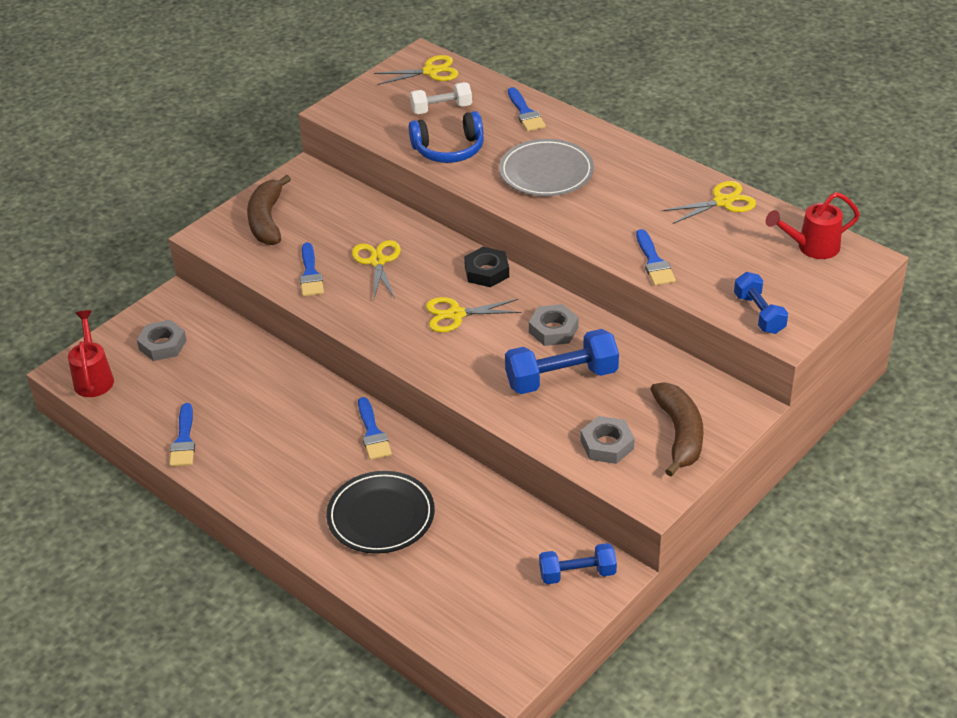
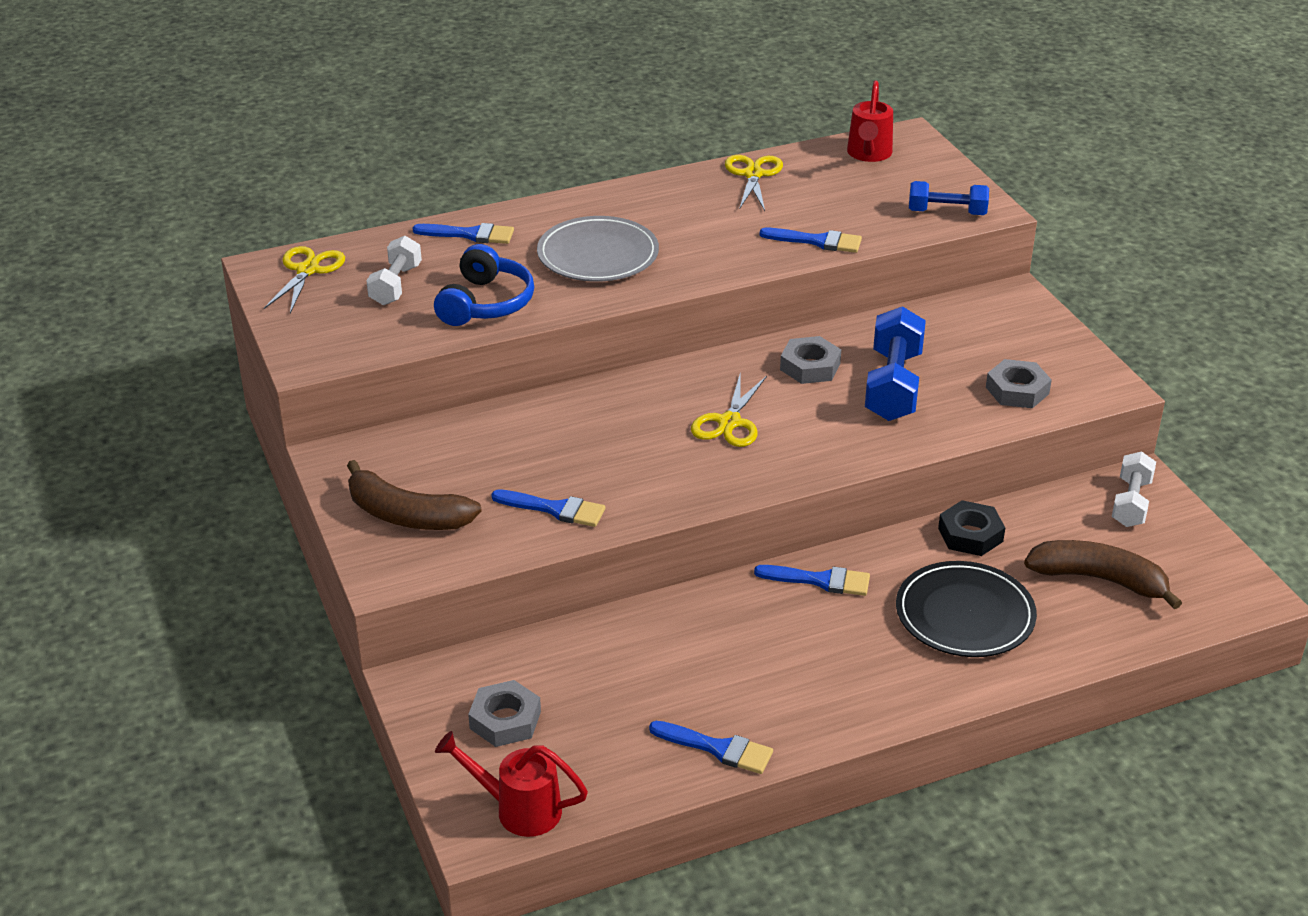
camera: 65 degrees left, 5 degrees down
(377, 261) = (579, 450): yellow scissors -> none
(487, 272) = (671, 379): black nut -> black nut (970, 534)
(577, 574) = (1131, 503): blue dumbbell -> white dumbbell
(679, 434) = (1029, 343): brown banana -> brown banana (1099, 579)

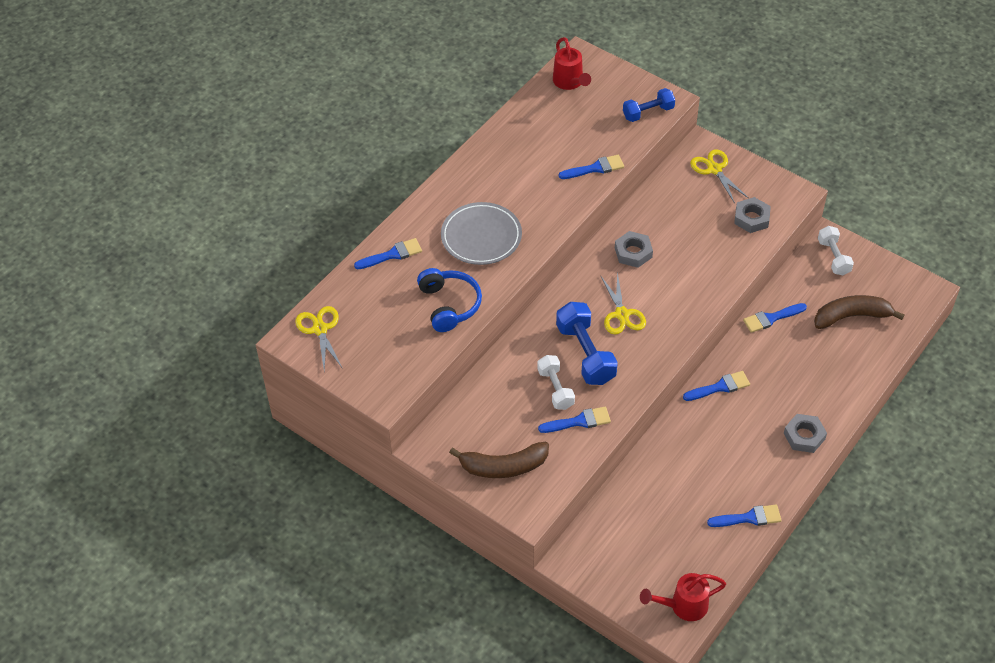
camera: 30 degrees left, 15 degrees up
(396, 285) = (384, 316): white dumbbell -> white dumbbell (555, 389)
(505, 720) = (633, 558): grey nut -> grey nut (804, 436)
(753, 175) = (517, 129): yellow scissors -> yellow scissors (714, 169)
(893, 386) = (687, 245): blue dumbbell -> blue dumbbell (585, 354)
(964, 615) = (804, 372): black plate -> none
(970, 534) = (771, 318): black nut -> blue brush

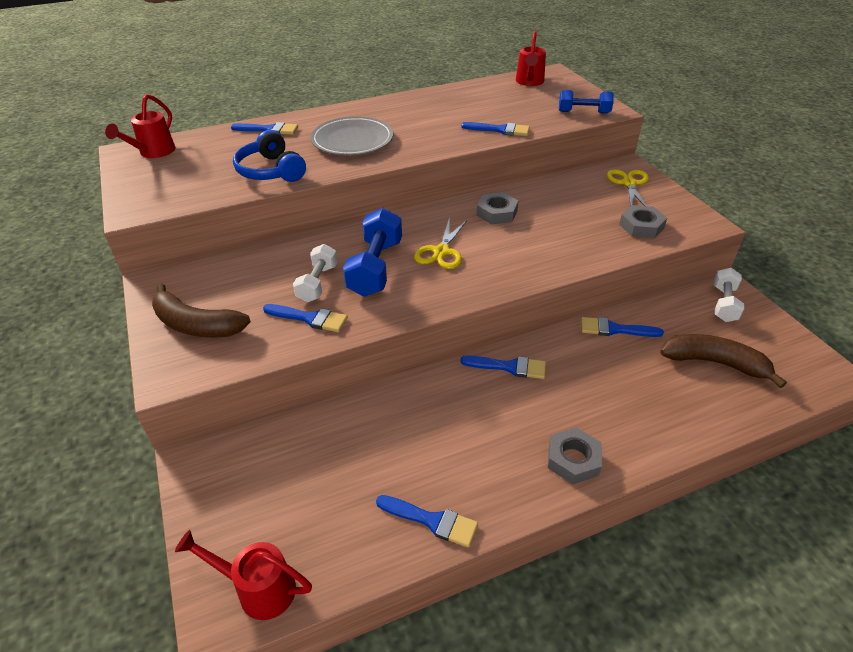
camera: 30 degrees right, 10 degrees down
(320, 329) = (153, 152): yellow scissors -> red watering can
(449, 305) = (271, 171): blue headphones -> blue headphones turned 135 degrees clockwise

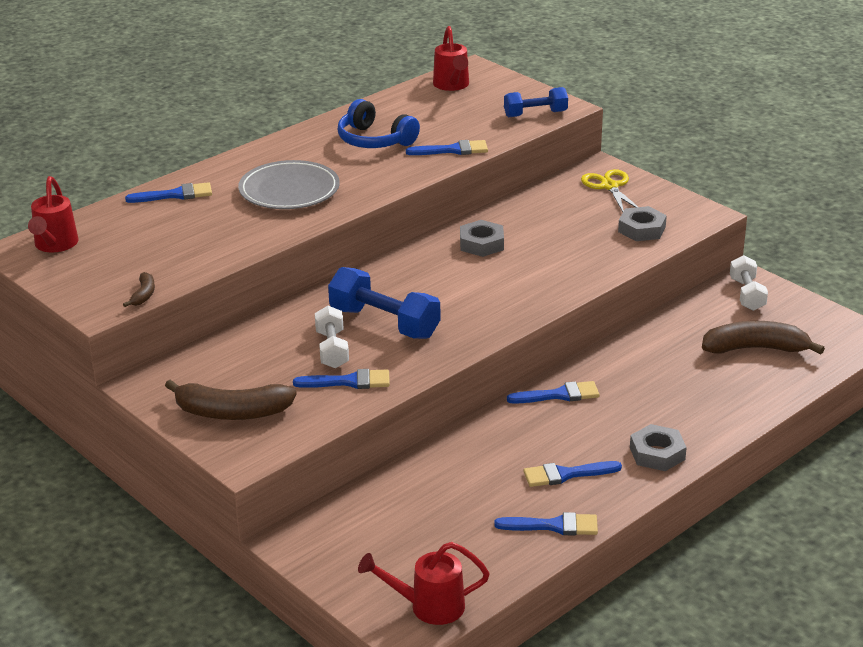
camera: 20 degrees left, 10 degrees down
(175, 205) = (143, 295): none -> brown banana
(271, 171) = (221, 240): blue headphones -> blue headphones (374, 140)
(375, 268) = (384, 323): blue dumbbell -> blue dumbbell turned 45 degrees counterclockwise
(441, 251) = (445, 294): yellow scissors -> none
(614, 329) = (648, 340): blue brush -> blue brush (566, 474)

